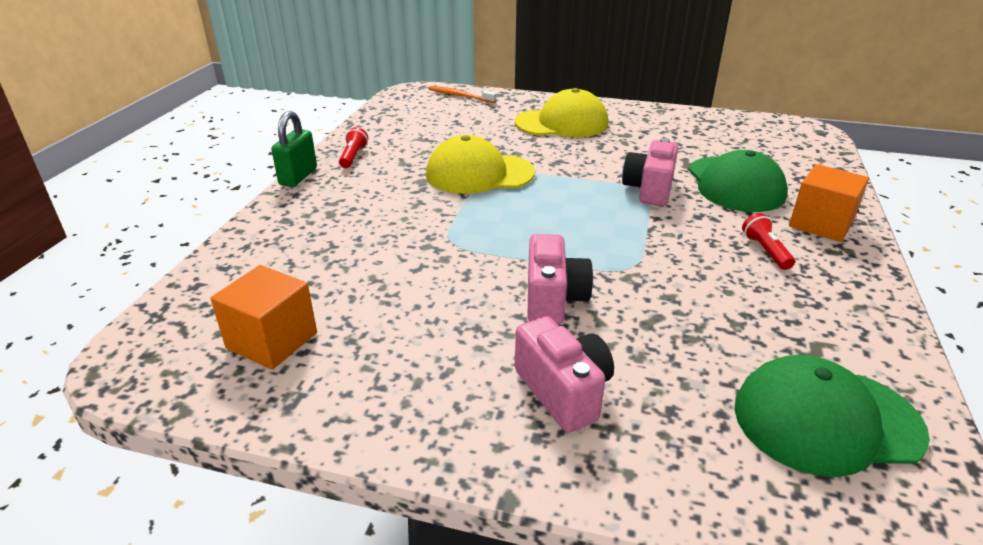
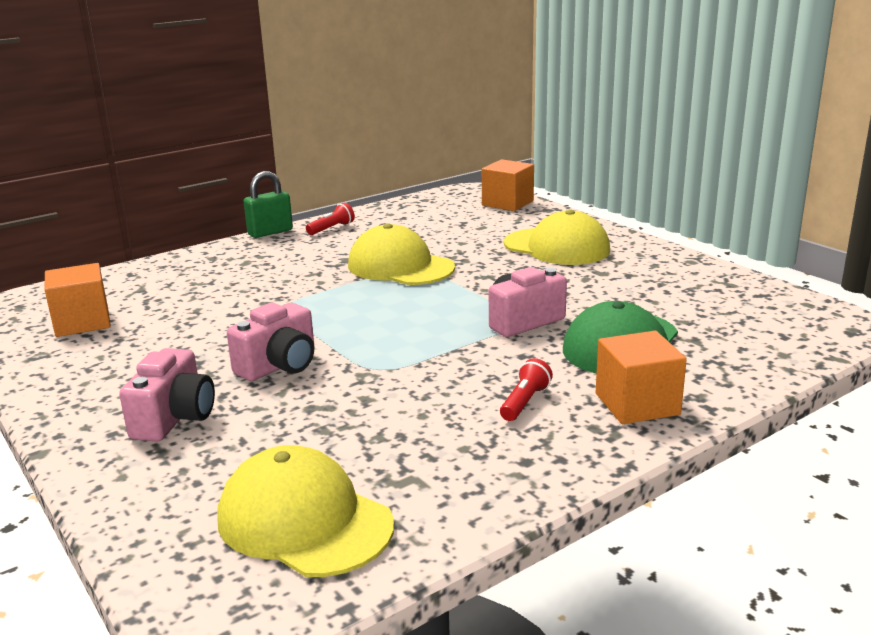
camera: 40 degrees right, 10 degrees down
(460, 96) = (507, 203): orange toothbrush -> orange cube
(826, 420) = (304, 521): green cap -> yellow cap

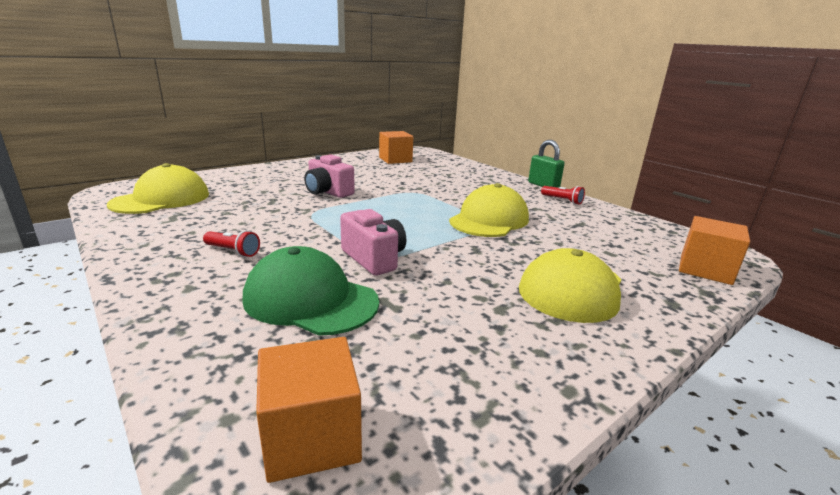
camera: 85 degrees right, 0 degrees up
(174, 418) = (281, 177): pink camera -> none
(637, 404) = (192, 294): orange cube -> orange cube (311, 437)

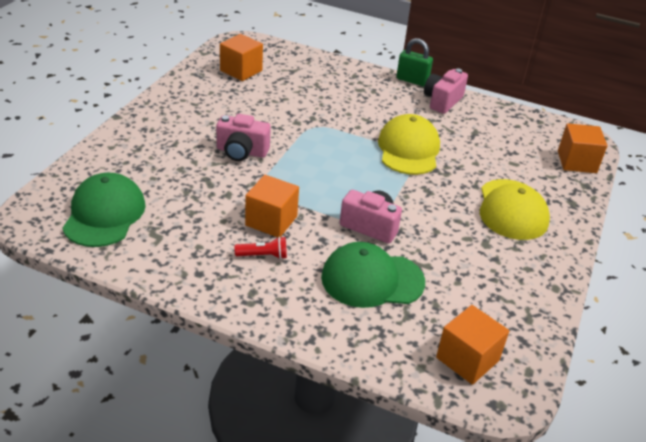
camera: 30 degrees left, 15 degrees up
(161, 199) = (104, 214): yellow cap -> green cap
(282, 232) = (271, 221): none -> orange cube
(562, 200) = (442, 101): red flashlight -> pink camera

